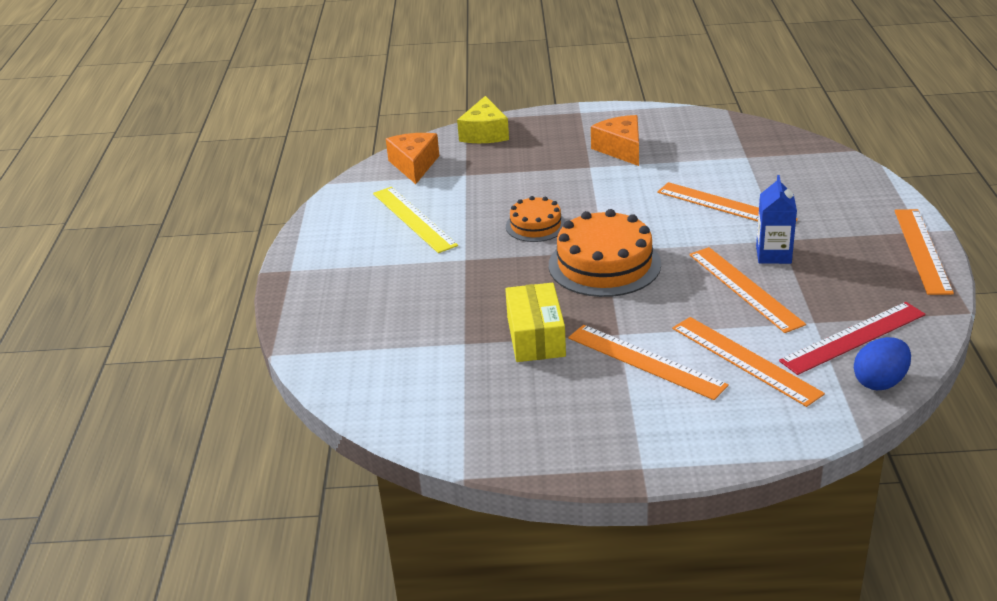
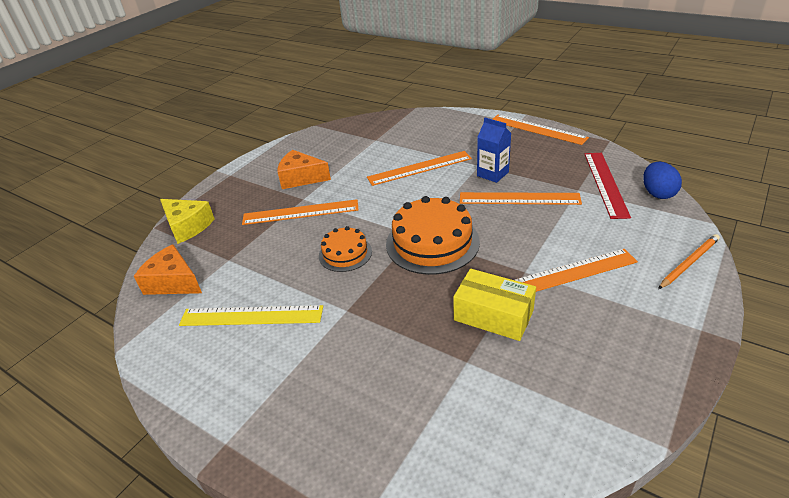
camera: 55 degrees left, 5 degrees up
(745, 360) = (599, 231): orange ruler -> orange ruler (300, 212)
(753, 436) = (689, 263): none -> orange pencil

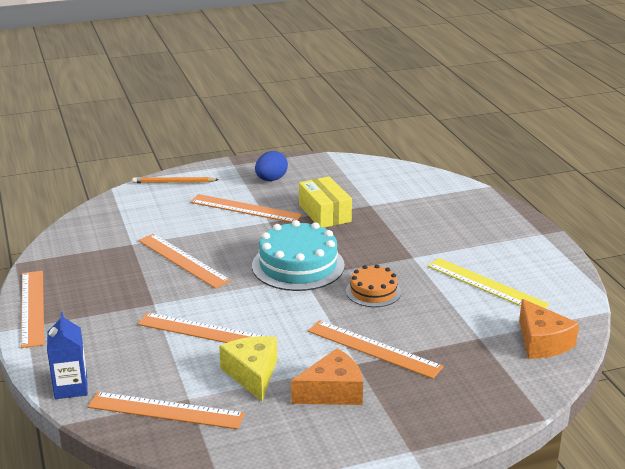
camera: 145 degrees left, 10 degrees down
(187, 226) = (504, 397): yellow cheese -> yellow cheese (252, 374)
(301, 178) = (332, 392): orange cheese -> orange cheese turned 75 degrees counterclockwise
(378, 131) = (166, 410): none -> orange ruler
(432, 242) = (298, 265): orange cake -> turquoise cake
(492, 174) = (160, 289): blue carton -> blue carton (71, 387)
(605, 183) = (106, 237): red ruler -> none
(657, 193) = (94, 215): blue egg -> blue egg (271, 179)

